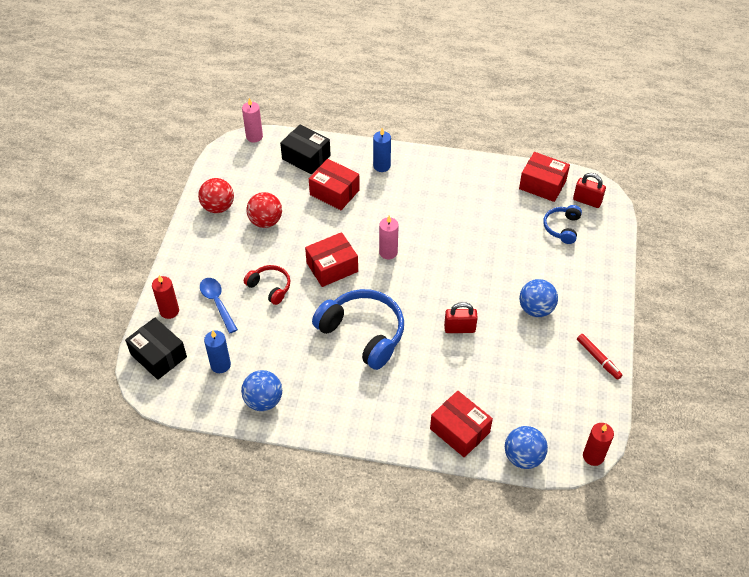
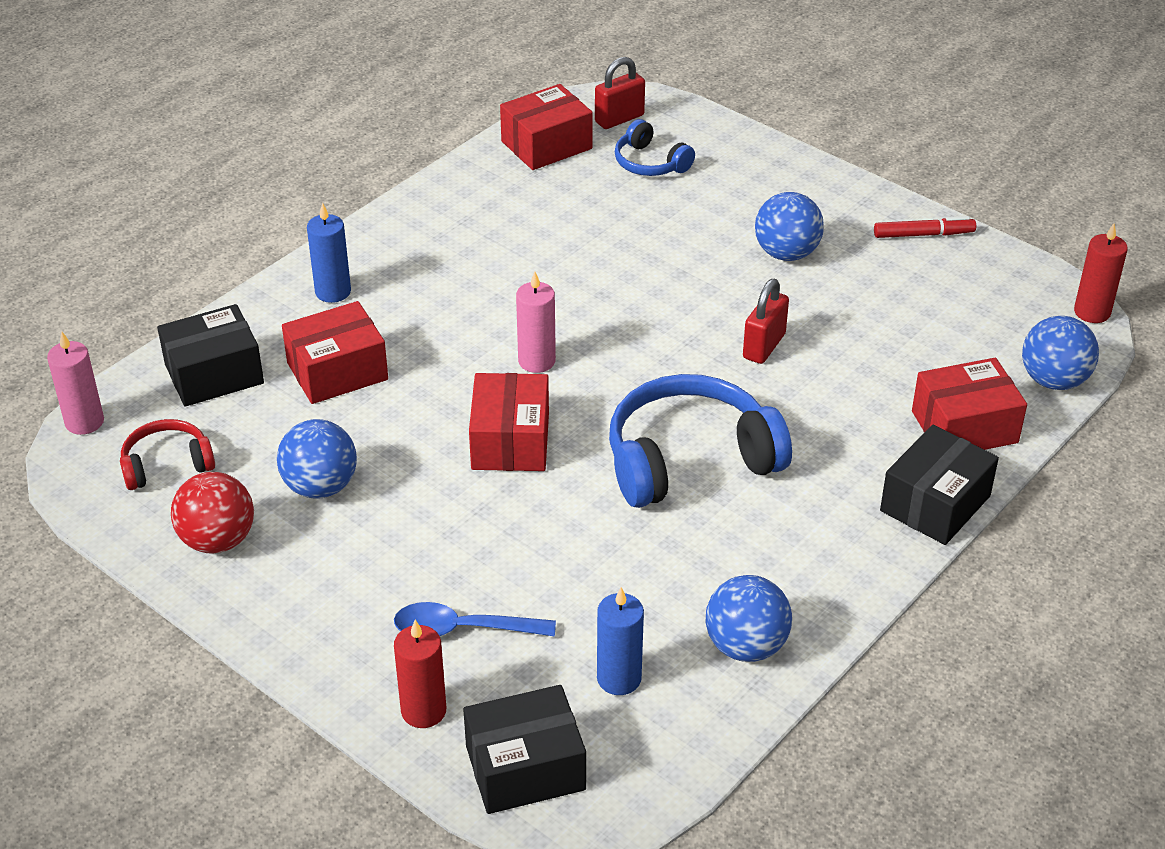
camera: 60 degrees left, 10 degrees down
(265, 221) = (320, 487): red ball -> blue ball
(270, 287) = (487, 540): red headphones -> red headphones (167, 464)
(397, 438) = (935, 503): none -> black box

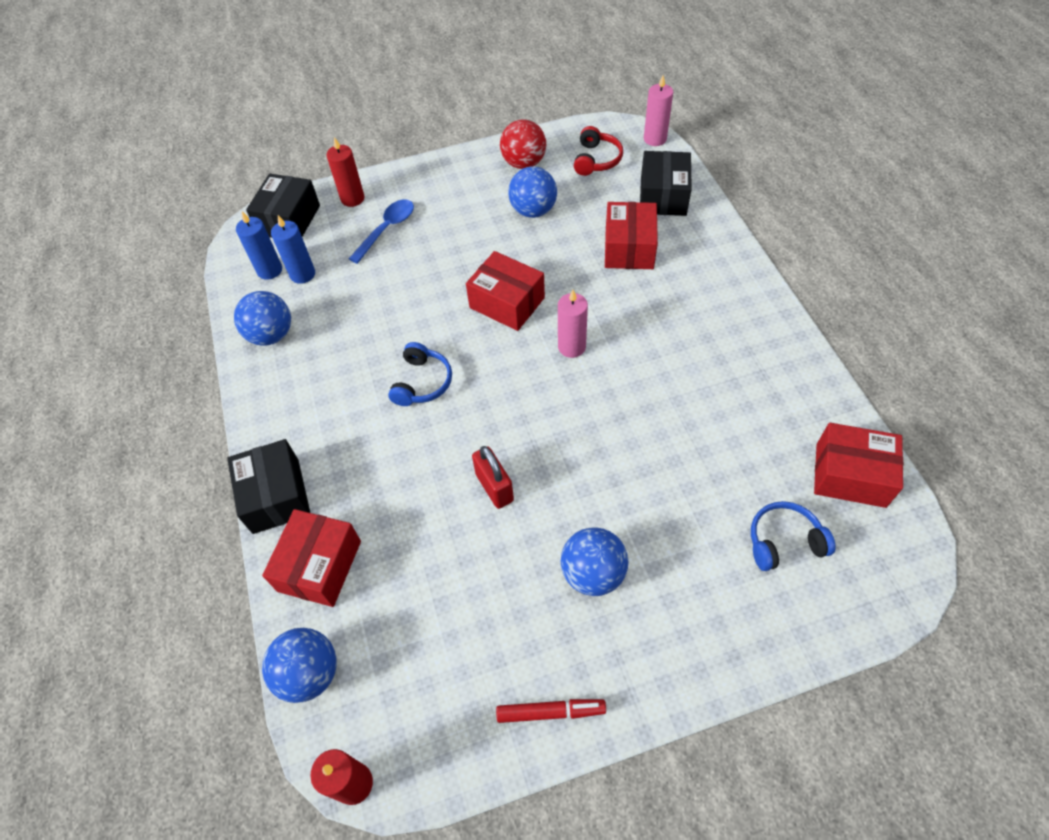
camera: 125 degrees right, 15 degrees up
(333, 292) = (714, 272): blue candle -> blue candle (269, 270)
(546, 145) = (850, 475): red box -> red box turned 75 degrees counterclockwise
(619, 119) = (872, 555): red padlock -> none
(689, 459) = (422, 382): blue headphones -> blue headphones, size x0.53
(923, 234) = (550, 712): red marker -> red marker turned 120 degrees counterclockwise

